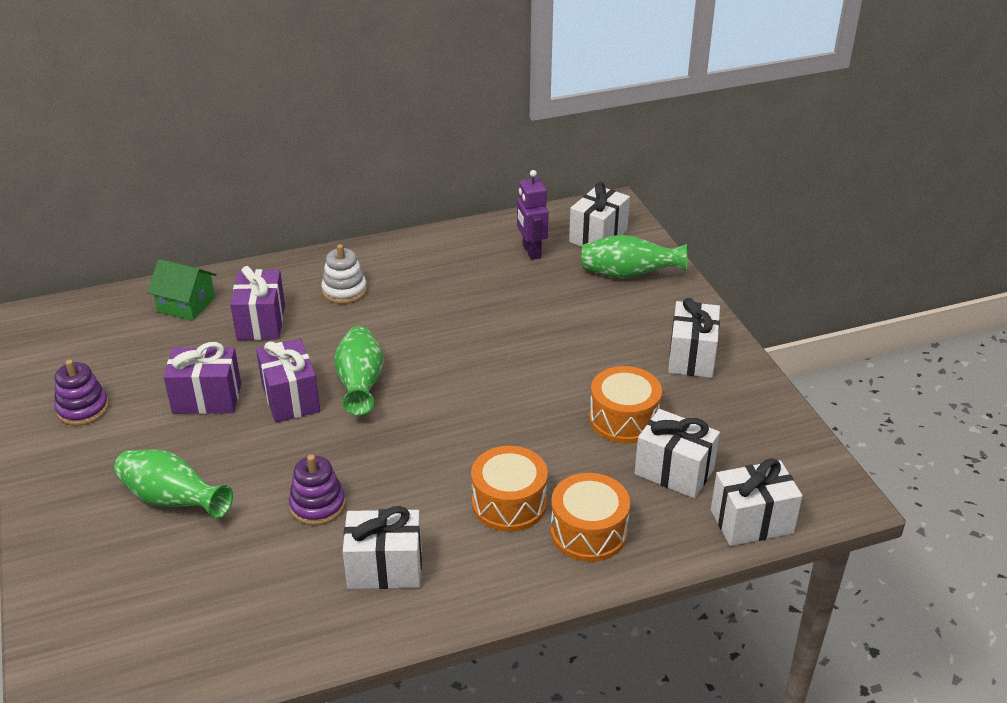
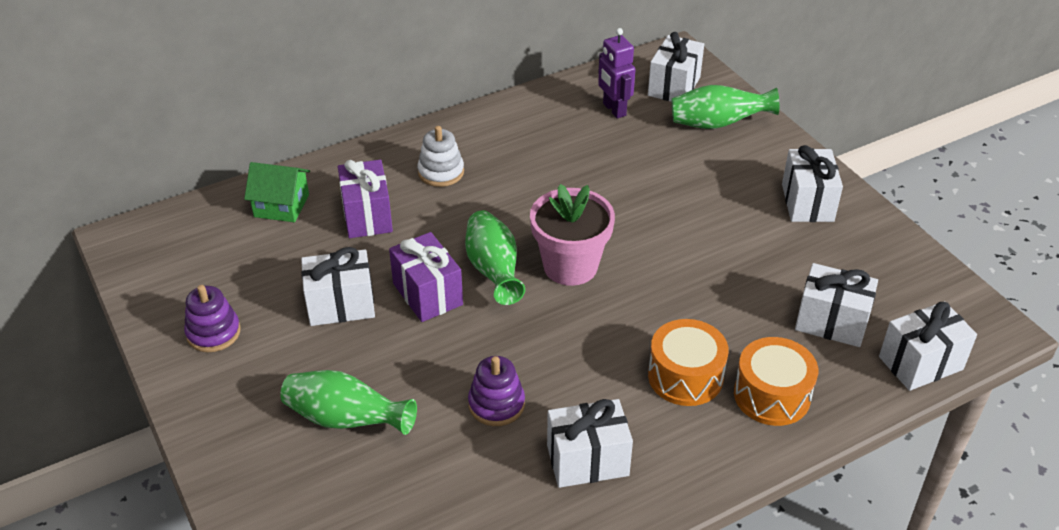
camera: 10 degrees left, 5 degrees up
(207, 398) = (341, 305): purple gift -> white gift
(435, 389) = (570, 266): none -> pink flower pot
(623, 419) = (765, 275): orange drum -> none

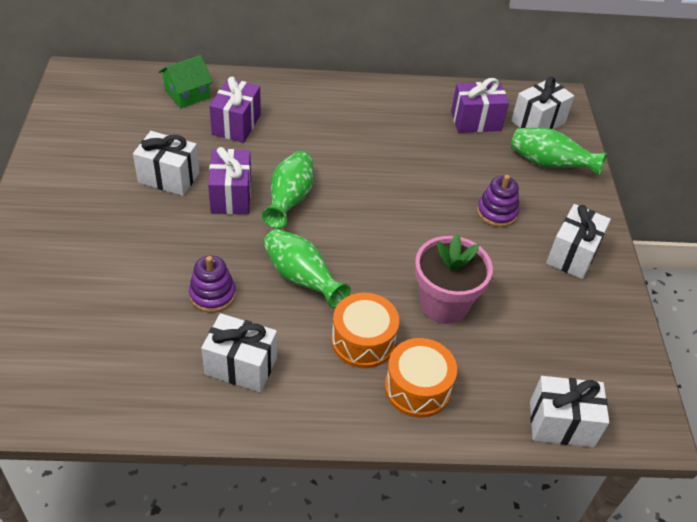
camera: 25 degrees right, 5 degrees up
(213, 333) = (76, 159): purple stacking toy -> purple stacking toy (496, 212)
(281, 205) = (187, 94): green house -> green house turned 75 degrees counterclockwise
(346, 420) = (107, 256): green vase -> green vase (301, 279)
(441, 172) = (311, 115): white stacking toy -> none
(570, 266) = (346, 221): pink flower pot -> pink flower pot (444, 304)
(614, 110) = (476, 121): purple robot -> purple gift
(831, 322) = (513, 356): white gift -> none

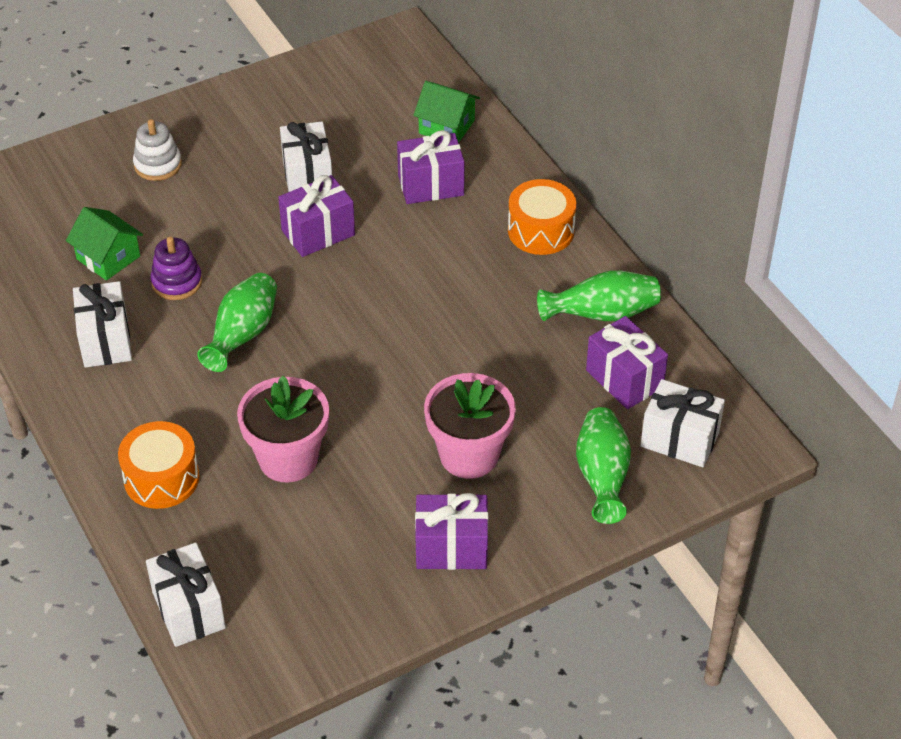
camera: 65 degrees right, 0 degrees up
(67, 253) = (158, 165): none -> white stacking toy
(145, 326) = (108, 258): none -> green house
(289, 200) = (347, 277): green vase -> green vase (602, 314)
(363, 341) = (193, 414): orange drum -> orange drum (541, 231)
(496, 212) = (469, 455): purple stacking toy -> pink flower pot
(572, 255) = (451, 548): white gift -> purple gift

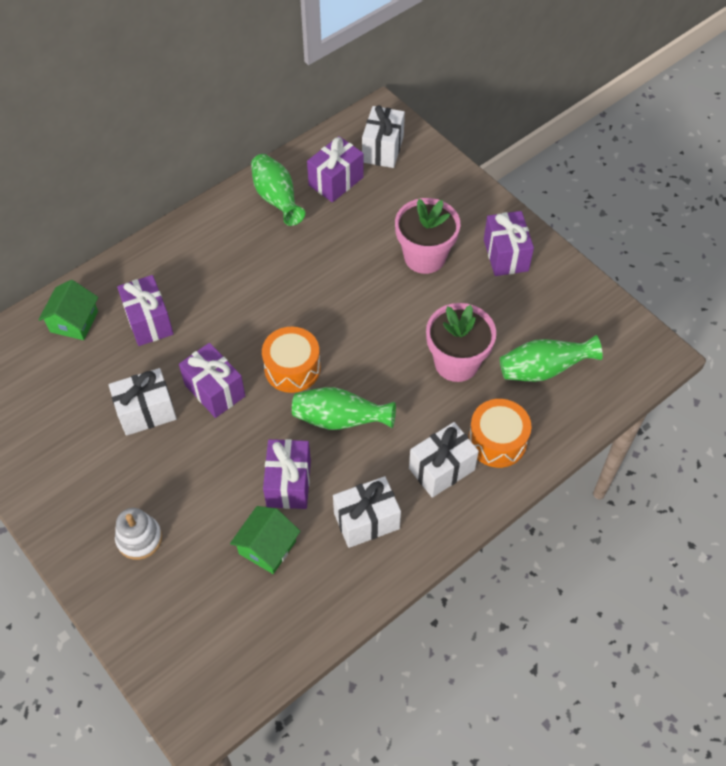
camera: 100 degrees left, 10 degrees up
(177, 282) = (289, 483): purple stacking toy -> purple gift
(188, 610) = (605, 394): white gift -> white gift (441, 469)
(541, 231) = (194, 243): orange drum -> orange drum (292, 368)
(602, 477) = (424, 185): green vase -> green vase (543, 370)

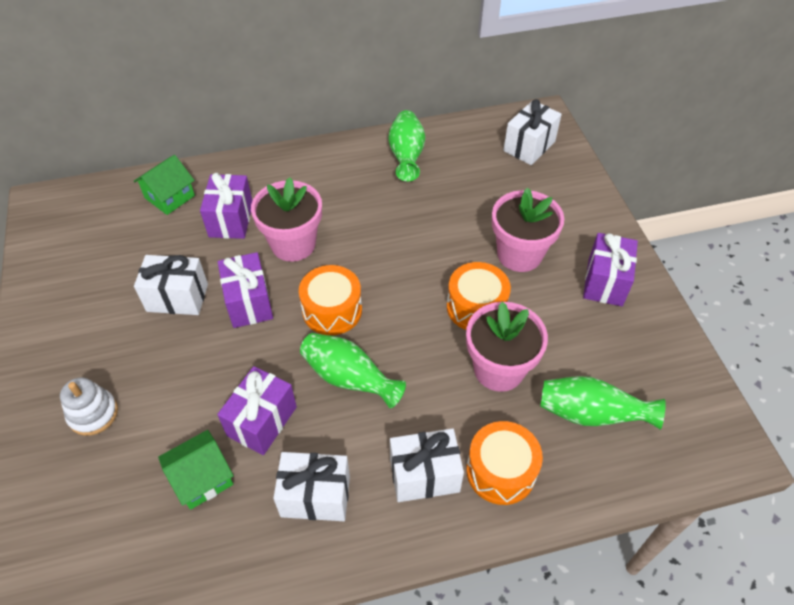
camera: 25 degrees right, 5 degrees down
(222, 322) = (293, 244): none -> pink flower pot
(336, 181) = (469, 159): purple gift -> none
(412, 318) = (476, 307): none -> orange drum

